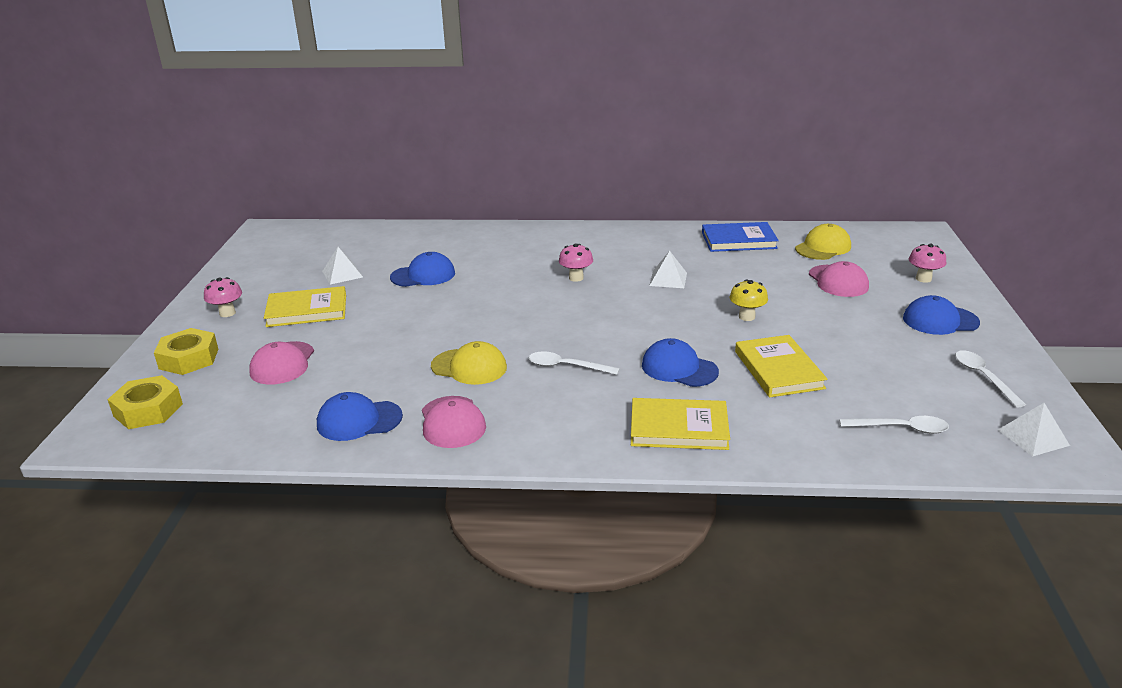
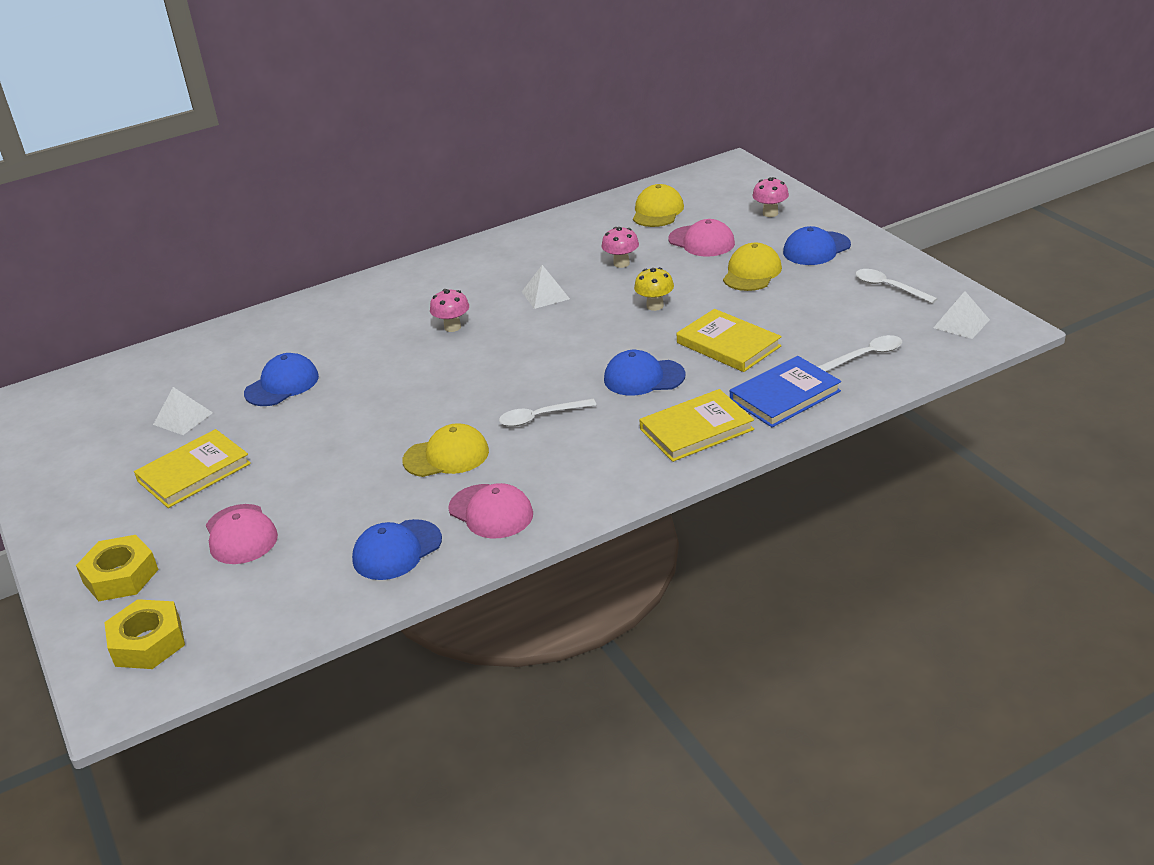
camera: 30 degrees left, 5 degrees up
(227, 313) = (98, 513): pink mushroom -> pink mushroom (621, 263)
(738, 240) = (572, 230): blue book -> blue book (785, 396)
(859, 320) = (752, 272): none -> yellow cap

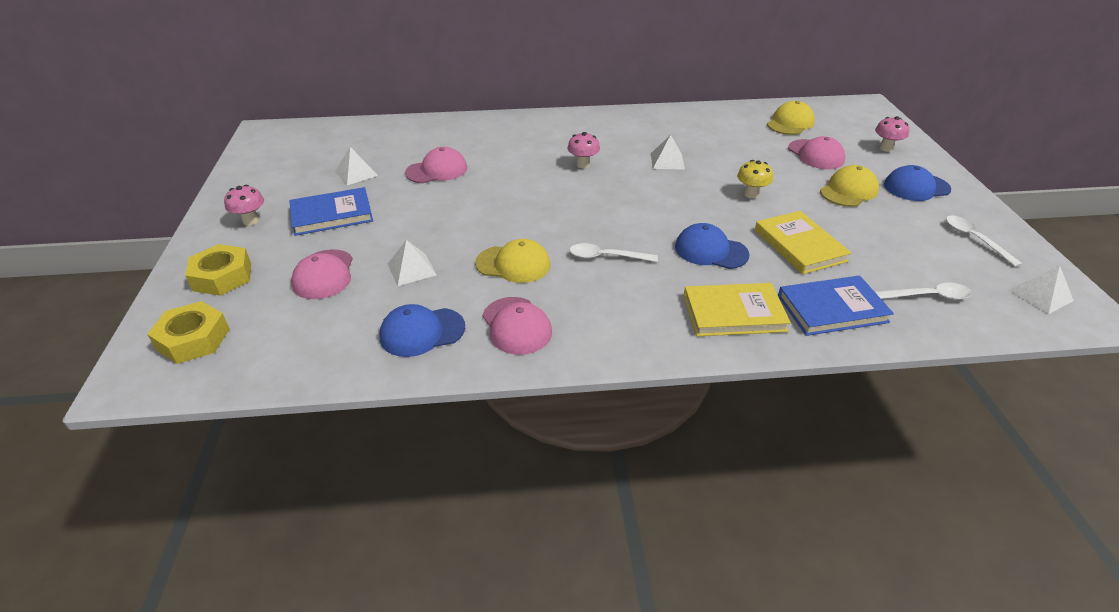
camera: 20 degrees right, 5 degrees up
(194, 472) = (332, 215): yellow book -> blue book
(282, 385) = (437, 170): blue cap -> pink cap
(337, 497) = (411, 269): none -> white pyramid
(621, 263) = (740, 154): pink mushroom -> pink mushroom (251, 221)

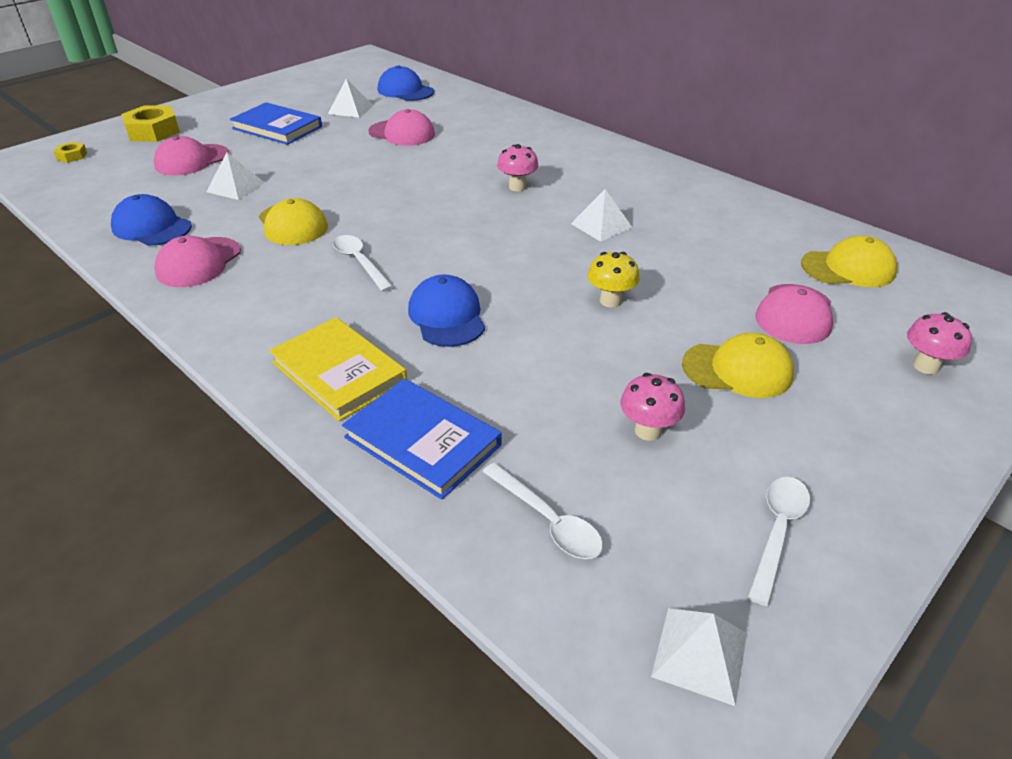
camera: 50 degrees right, 0 degrees up
(193, 339) = (72, 156): yellow nut -> yellow nut, size x0.50
(251, 221) = (234, 108): pink mushroom -> pink mushroom (648, 431)
(799, 245) = (538, 372): yellow book -> none
(916, 187) = (851, 428): blue cap -> blue cap (405, 91)

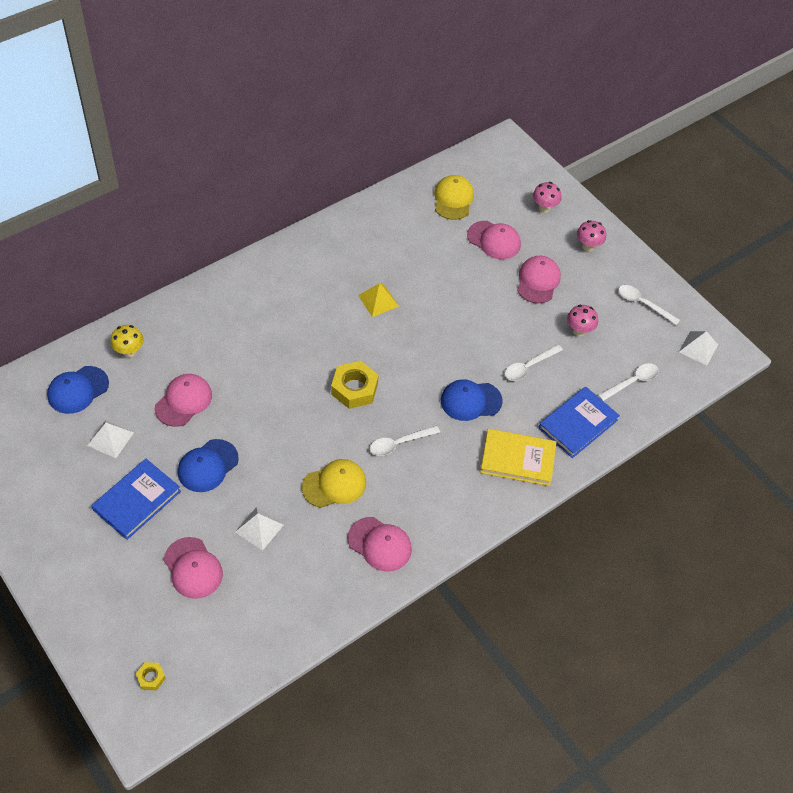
camera: 85 degrees left, 15 degrees up
(152, 227) = (317, 584): blue cap -> blue cap (208, 466)
(153, 131) = (110, 611): yellow nut -> yellow nut (354, 389)
(339, 372) = (517, 459): yellow book -> yellow book turned 45 degrees clockwise
(517, 187) = (309, 336): pink mushroom -> pink mushroom (588, 246)
(536, 371) = (529, 366): none -> white spoon
(601, 225) = (378, 300): white pyramid -> yellow pyramid
(610, 301) = (467, 318): yellow mushroom -> yellow mushroom (129, 351)
(737, 370) = (538, 281): yellow cap -> pink cap

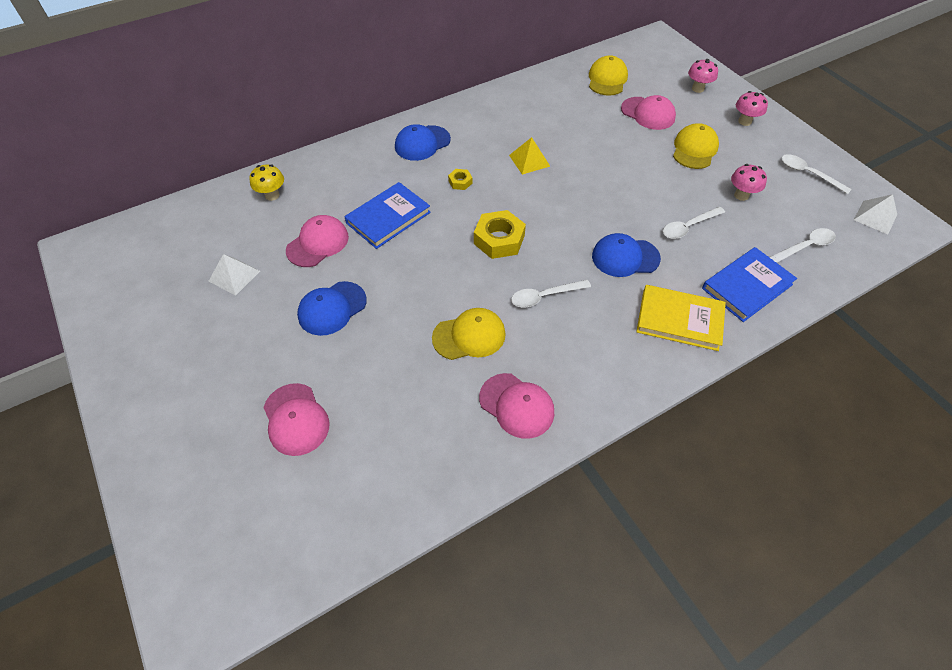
camera: 10 degrees right, 0 degrees up
(78, 390) = (212, 228): blue cap -> blue cap (422, 143)
(137, 500) = (248, 340): blue book -> blue book (388, 217)
(151, 677) = (219, 553): yellow nut -> yellow nut (460, 182)
(259, 528) = (378, 378): white pyramid -> none
(538, 281) = (694, 149): pink cap -> yellow cap

